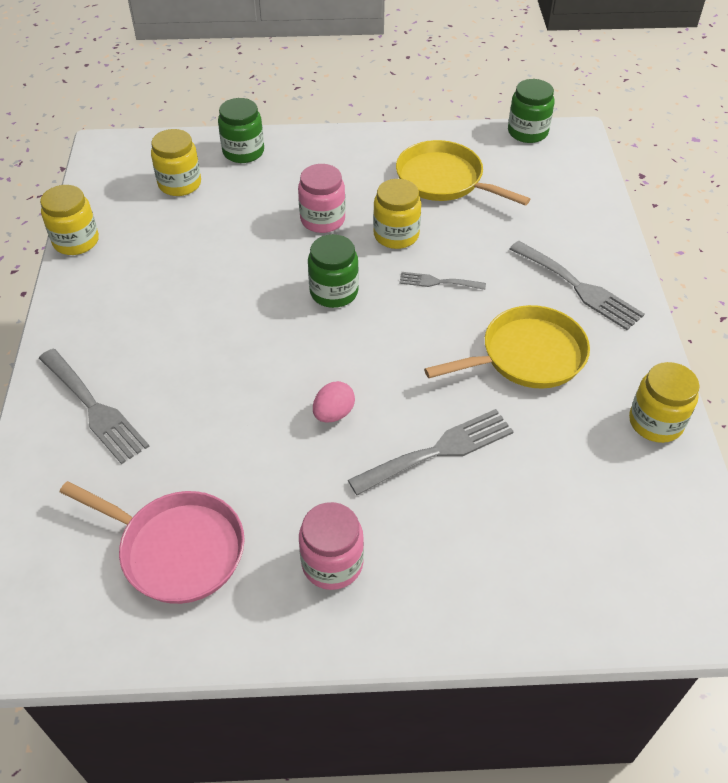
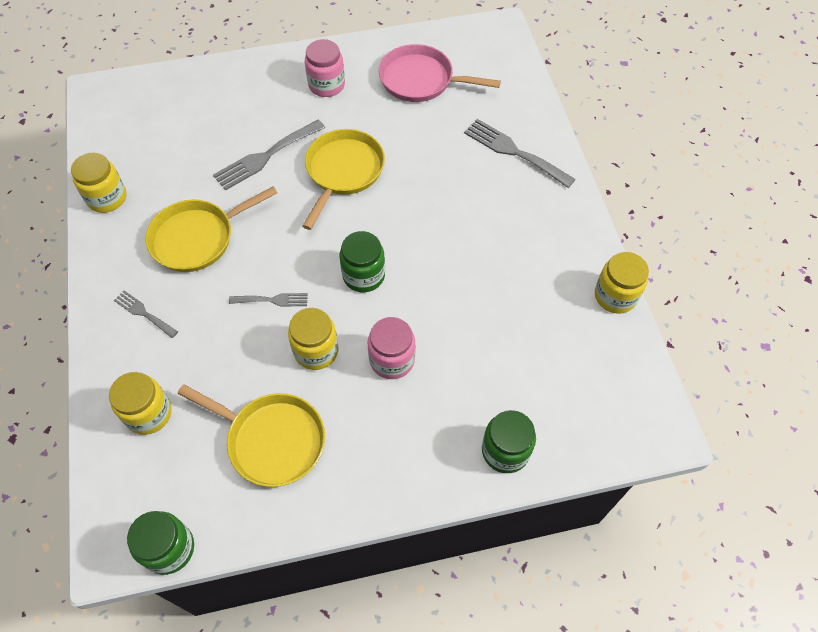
camera: 170 degrees right, 10 degrees up
(180, 184) = (554, 387): yellow jar -> yellow jar (149, 413)
(333, 413) = (343, 172): pink egg -> yellow pan
(579, 288) = (143, 313): grey fork -> grey fork, size x0.57

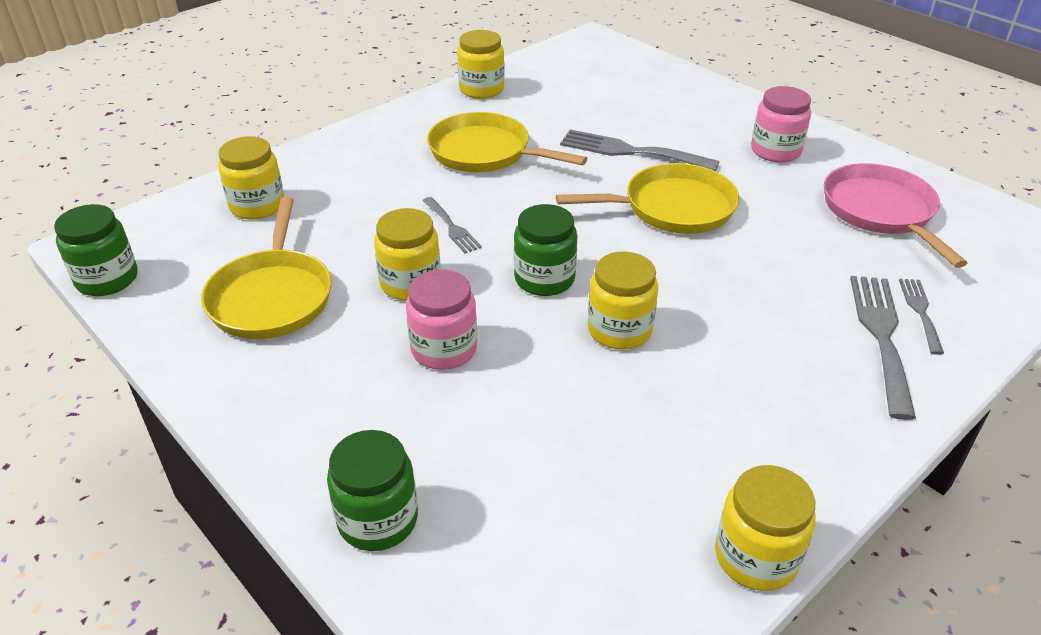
camera: 60 degrees right, 20 degrees down
(143, 313) = (370, 158): grey fork -> grey fork (920, 311)
(434, 263) = (619, 330): none -> yellow jar

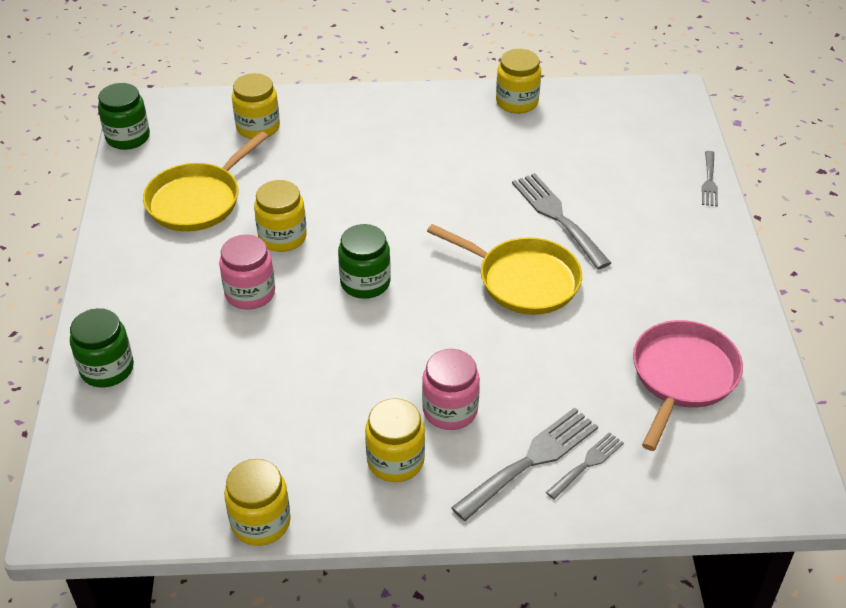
camera: 40 degrees right, 5 degrees up
(452, 227) = (354, 210): grey fork -> grey fork (709, 181)
(485, 152) = (449, 161): yellow pan -> none
(619, 330) = (365, 346): yellow jar -> yellow jar (395, 461)
(775, 151) = (676, 279): pink jar -> pink jar (450, 410)

